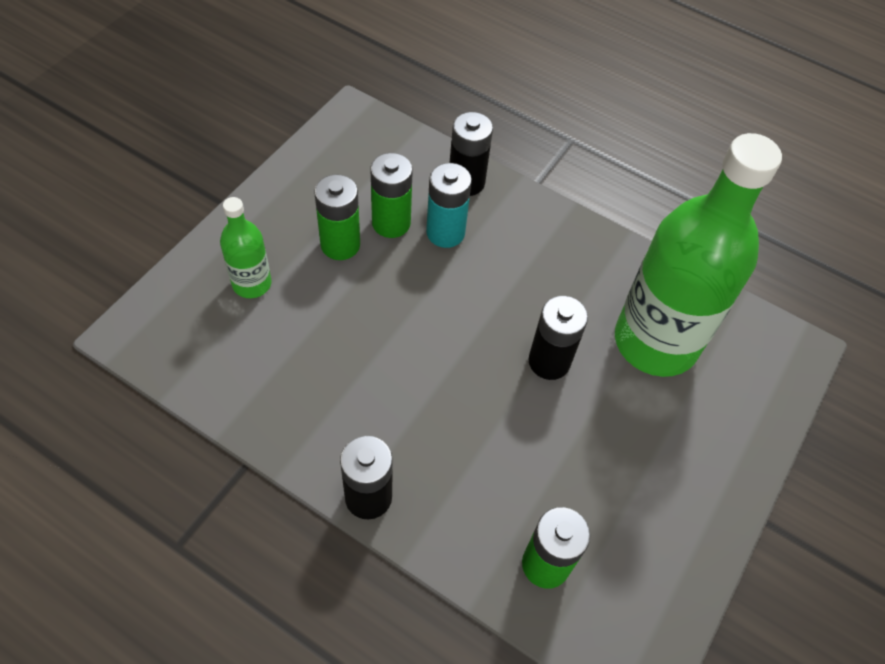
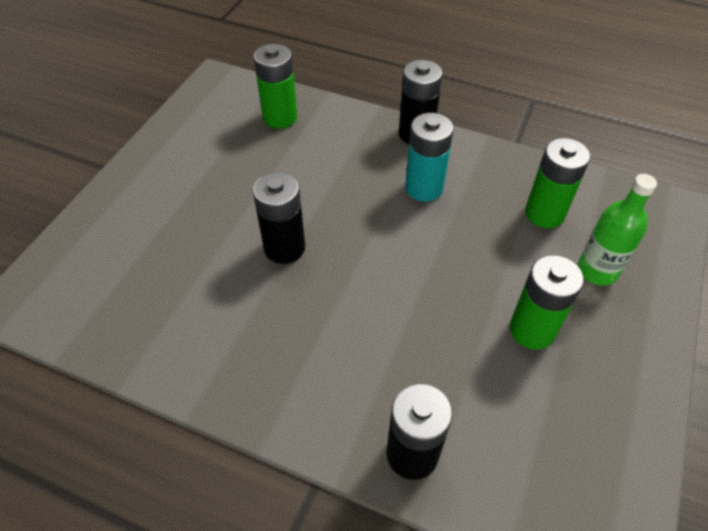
camera: 175 degrees right, 5 degrees down
(391, 223) = (487, 369): green battery -> green battery (544, 213)
(445, 232) = (419, 369): turquoise battery -> turquoise battery (424, 188)
(655, 342) = (174, 284): green bottle -> none

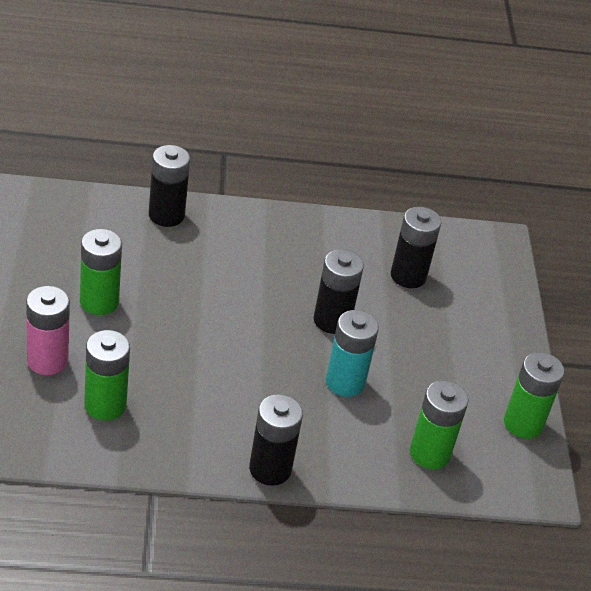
camera: 150 degrees right, 10 degrees down
(163, 281) = (408, 276): none -> black battery
(185, 121) = (523, 424): none -> green battery
(424, 188) = (234, 405): turquoise battery -> turquoise battery (345, 382)
(597, 270) = (47, 360): green bottle -> pink battery

